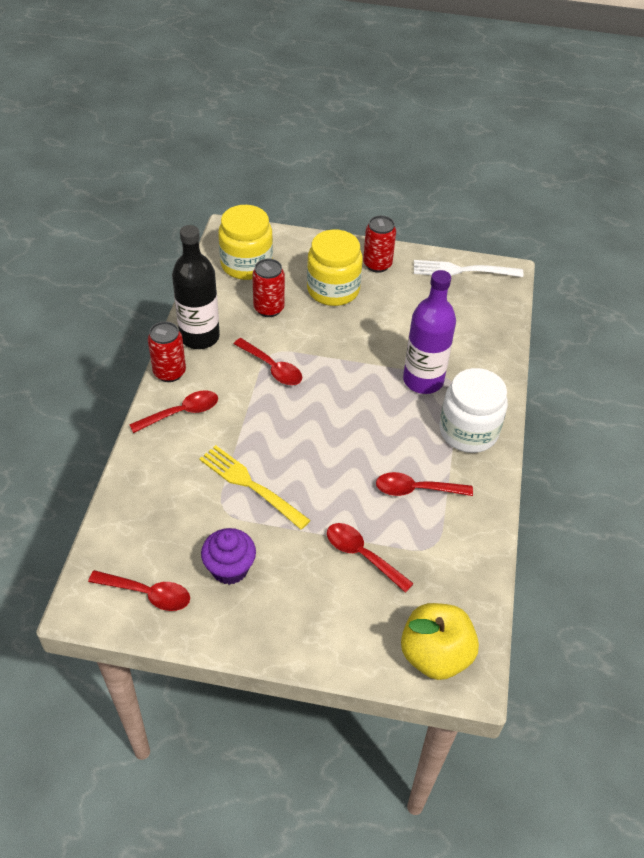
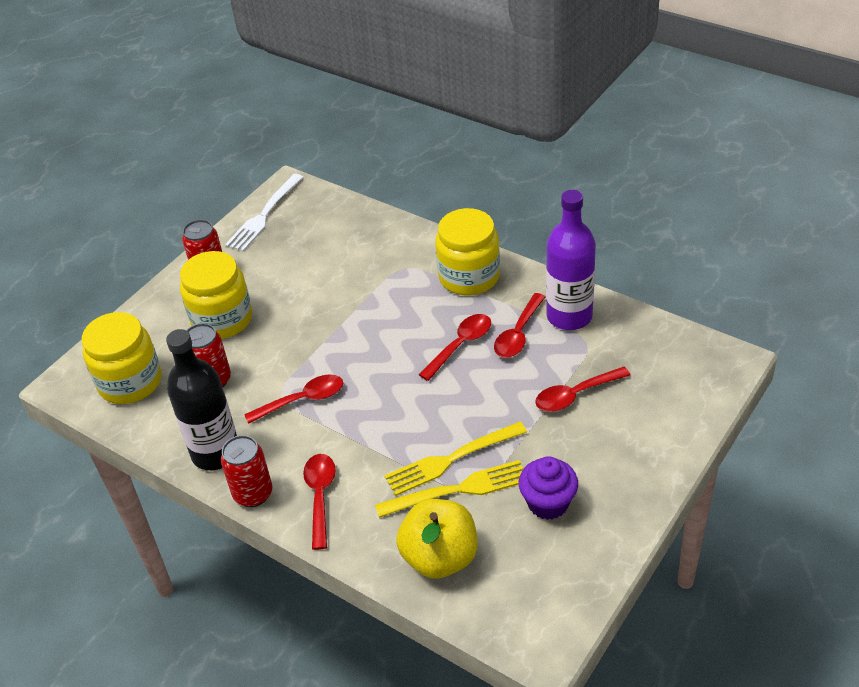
camera: 60 degrees left, 5 degrees down
(147, 594) = (550, 582): red spoon -> red spoon (460, 345)
(220, 499) = (458, 490): none -> yellow fork
(423, 380) = (389, 288): purple bottle -> purple bottle (569, 316)
(435, 655) = (700, 376): yellow apple -> yellow apple (440, 557)
(468, 431) = (469, 277): white jar -> yellow jar

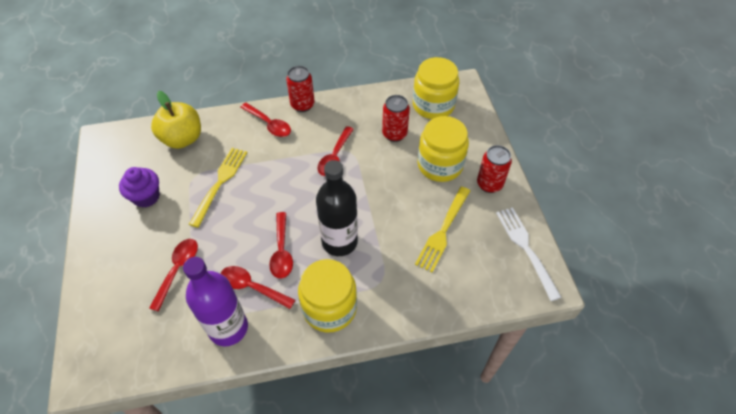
camera: 130 degrees right, 10 degrees up
(216, 453) = (344, 107): black bottle -> black bottle (339, 242)
(458, 490) = (202, 171): yellow fork -> yellow fork (443, 231)
(518, 334) = (252, 287): red spoon -> red spoon turned 45 degrees counterclockwise

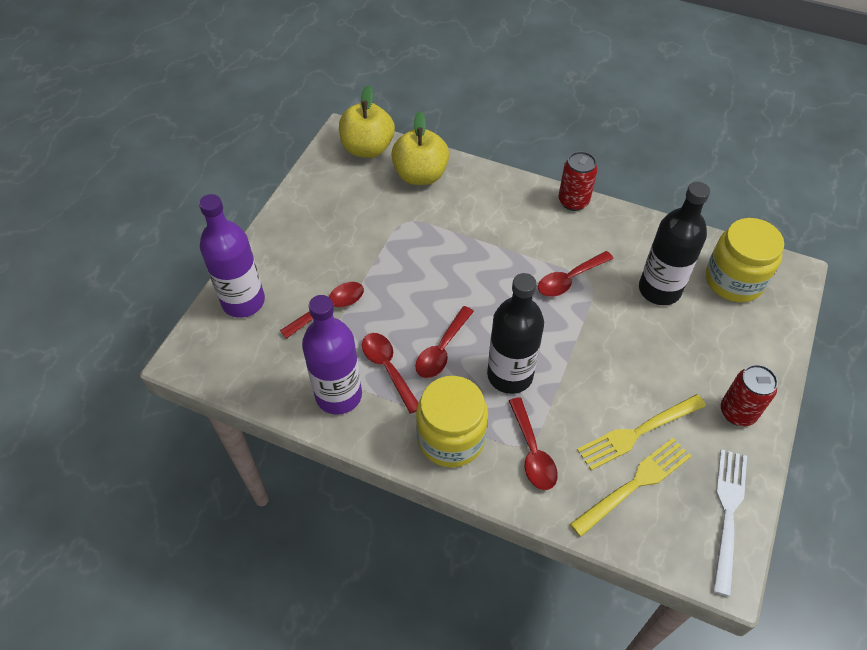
camera: 35 degrees right, 0 degrees up
(102, 304) = (243, 301): none -> purple bottle
(128, 139) = (367, 148): none -> yellow apple
(146, 197) = (347, 218): purple cupcake -> none
(220, 183) = (427, 242): yellow fork -> yellow fork (634, 484)
(269, 124) = (521, 205): red spoon -> red spoon (532, 452)
(394, 134) = (659, 290): red can -> black bottle
(440, 165) = (690, 355): yellow jar -> none

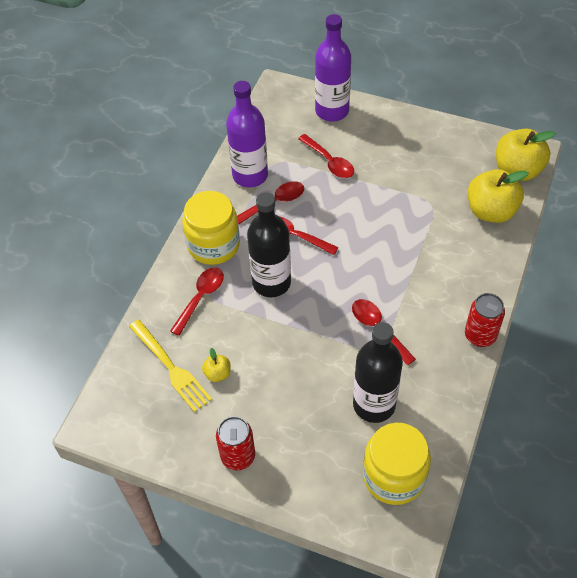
camera: 90 degrees right, 0 degrees up
(532, 452) = (201, 298): red spoon -> red spoon turned 135 degrees clockwise
(638, 432) = (217, 374): yellow fork -> yellow apple
(728, 514) = (142, 434): white fork -> none

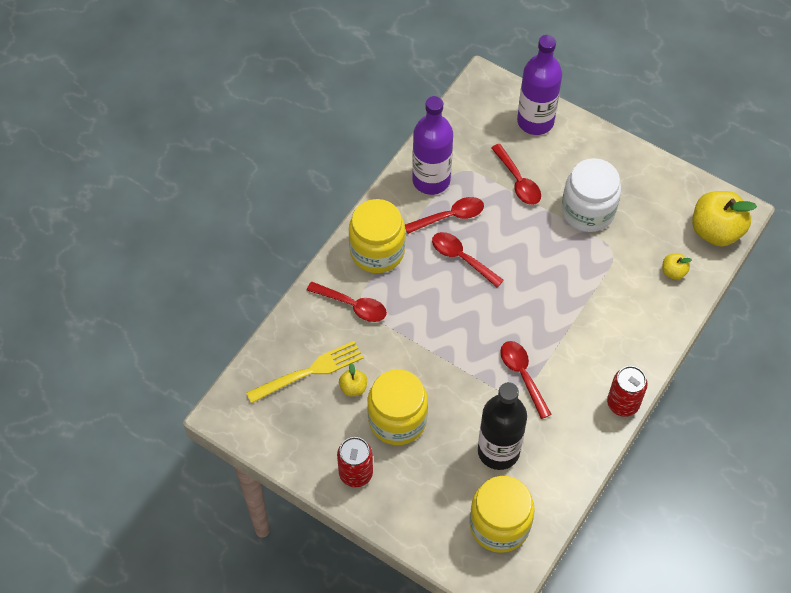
camera: 10 degrees right, 5 degrees up
(171, 367) = (309, 372): yellow fork -> yellow fork turned 90 degrees counterclockwise
(201, 298) = (352, 305): red spoon -> red spoon turned 75 degrees clockwise
(268, 395) = (397, 420): none -> yellow jar
(271, 283) = (427, 304): black bottle -> none
(399, 175) = (588, 211): none -> white jar
(491, 211) = (673, 272): yellow apple -> yellow apple, size x0.47

